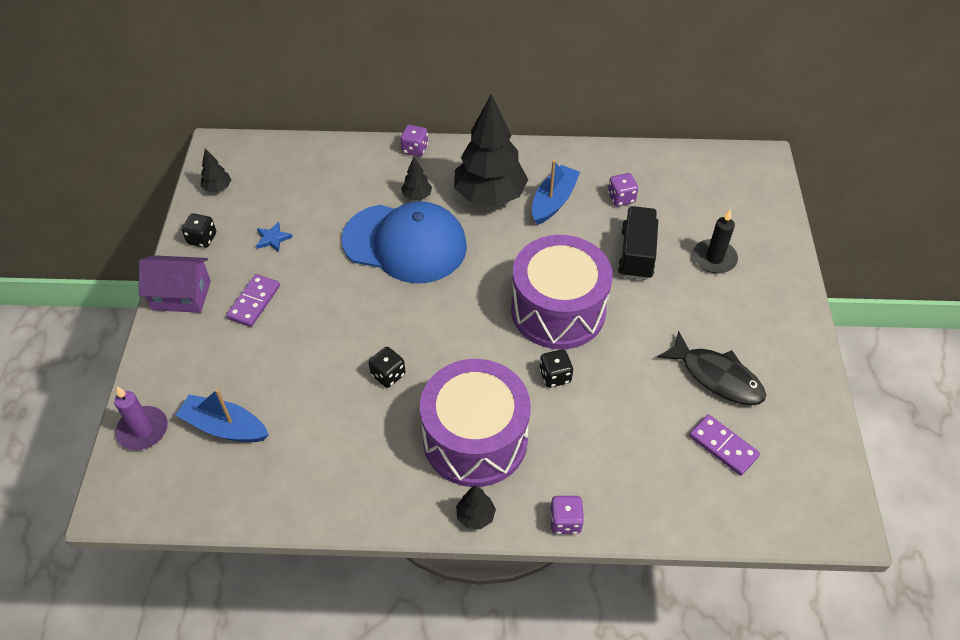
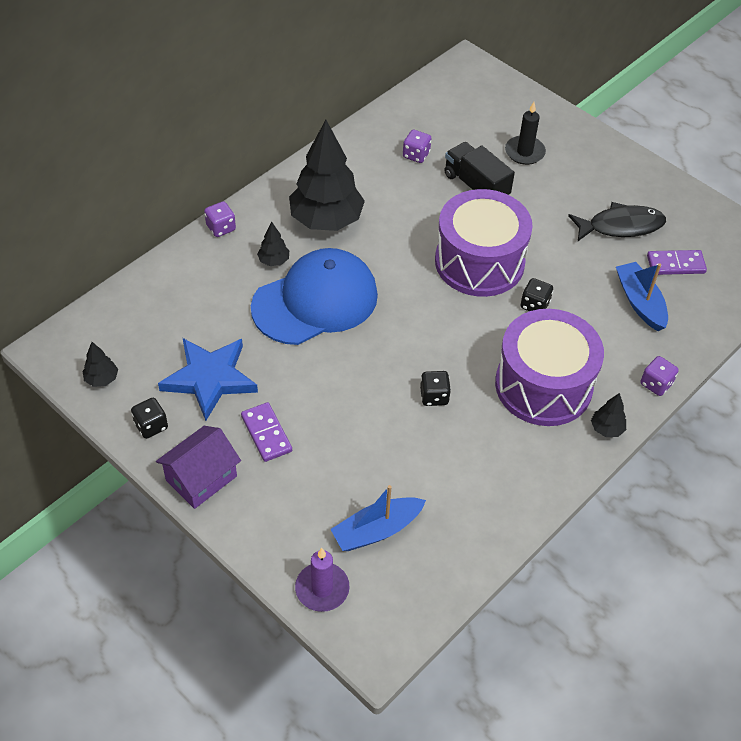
camera: 50 degrees left, 0 degrees up
(273, 238) = (209, 378): blue star -> blue star, size x2.40
(553, 201) = (375, 191): blue boat -> blue boat (640, 302)

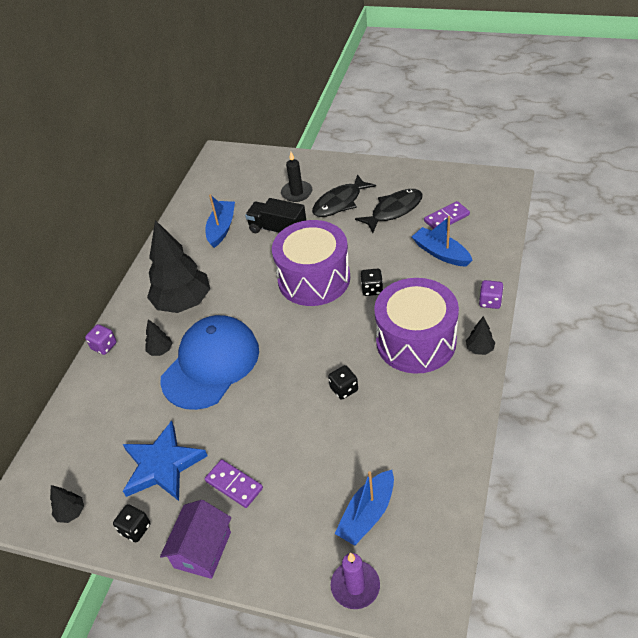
camera: 20 degrees left, 5 degrees down
(416, 155) = (221, 228): purple dice -> blue boat
(566, 187) = (340, 202): none -> black fish

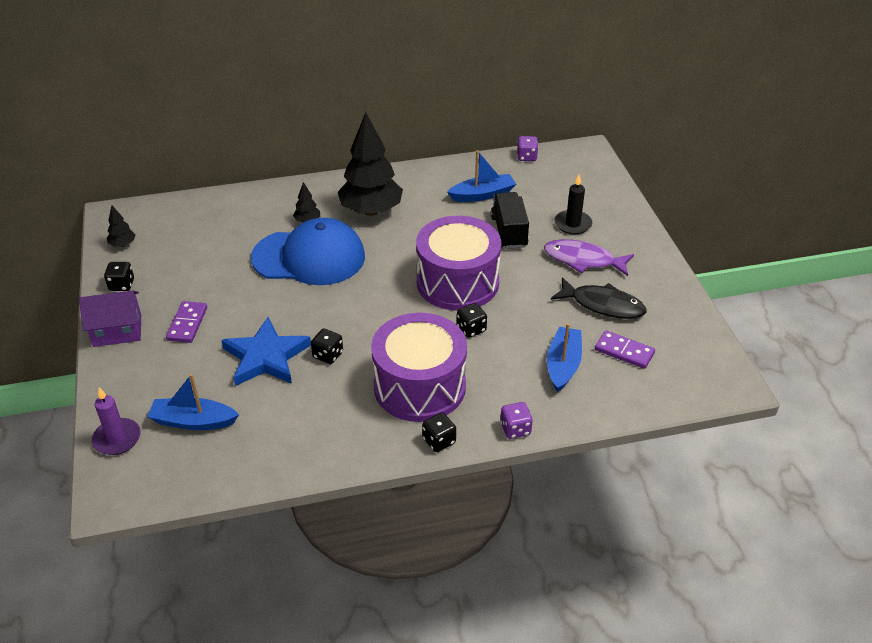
camera: 55 degrees right, 5 degrees down
(104, 346) = (294, 187): purple dice -> purple dice (526, 157)
(162, 465) = (188, 274): blue star -> blue star (266, 357)
(340, 202) = (583, 260): black fish -> purple fish
(479, 349) = (439, 441): black tree -> black dice

